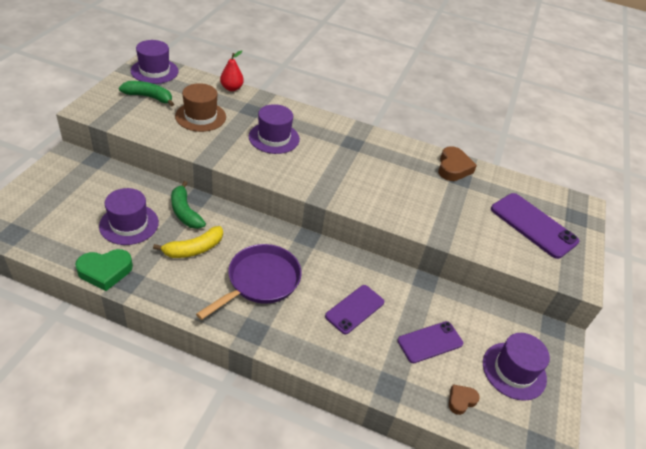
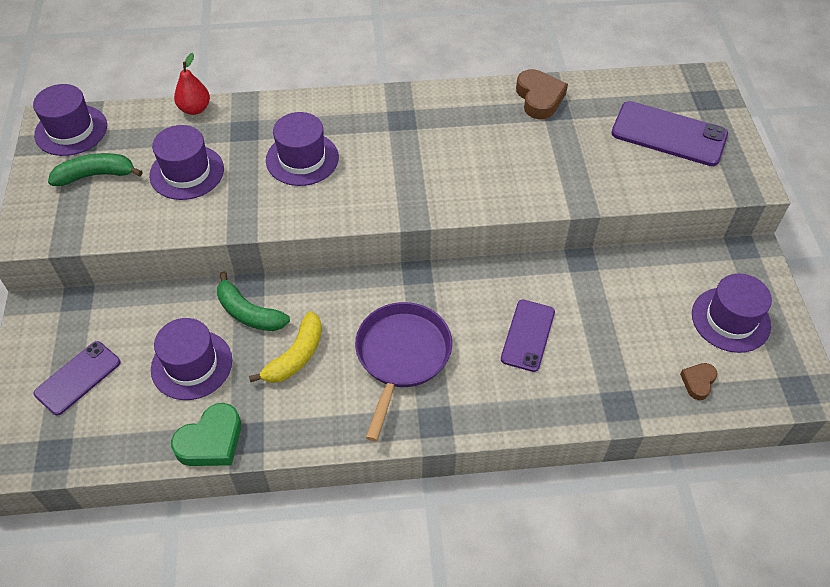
camera: 20 degrees left, 10 degrees up
(200, 116) = (187, 172): brown hat -> purple hat
(430, 342) = (629, 332): purple phone -> purple phone (78, 378)

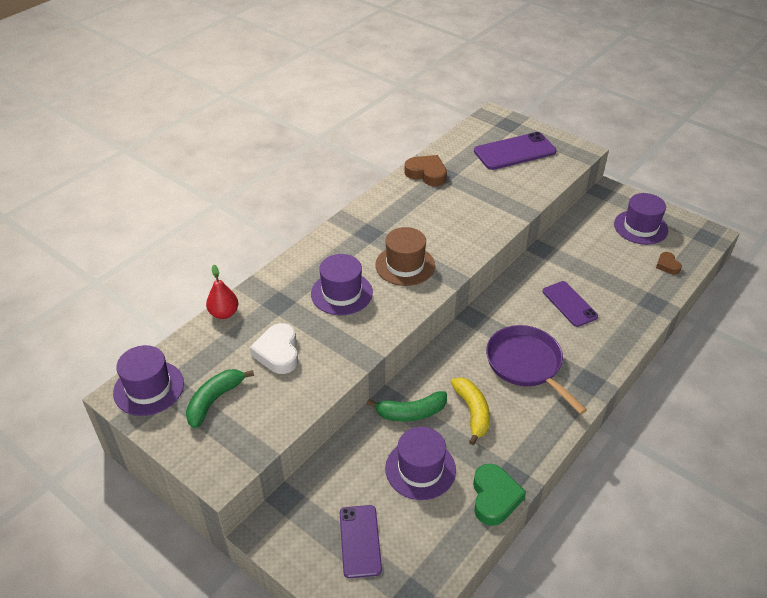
camera: 45 degrees left, 10 degrees down
(187, 172) = (278, 352): purple hat -> white heart
(389, 173) = (405, 265): none -> brown hat

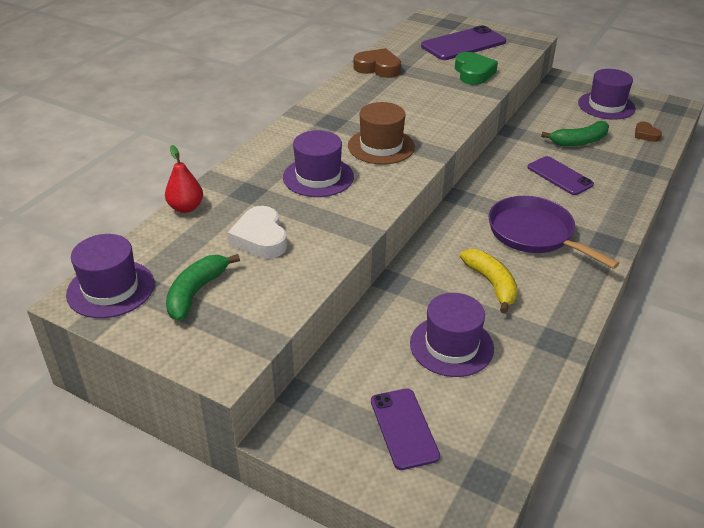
camera: 10 degrees left, 5 degrees down
(411, 413) = (423, 292): green banana -> green banana (579, 141)
(494, 498) = (545, 364): green heart -> green heart (473, 73)

